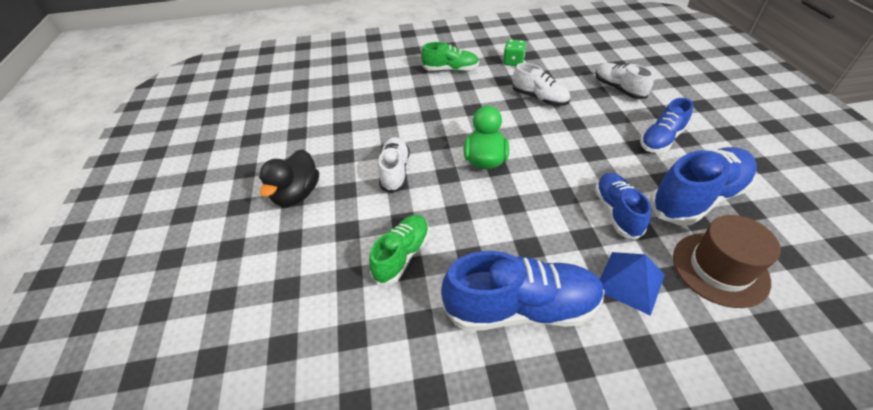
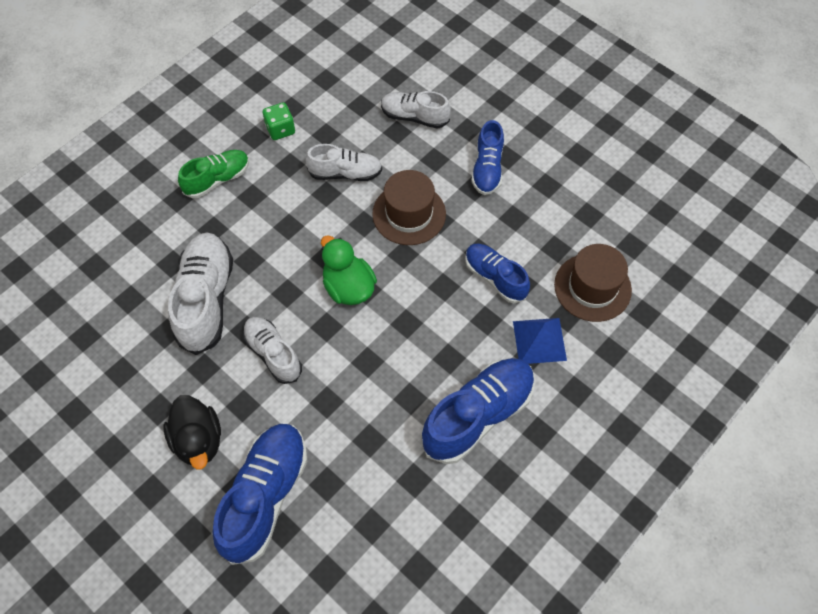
camera: 40 degrees left, 15 degrees up
(383, 122) = (206, 300): none -> white shoe
(402, 255) = (353, 434): green shoe -> none
(570, 139) = (409, 214): none -> brown hat
(697, 198) = (547, 224): blue shoe -> blue shoe (265, 496)

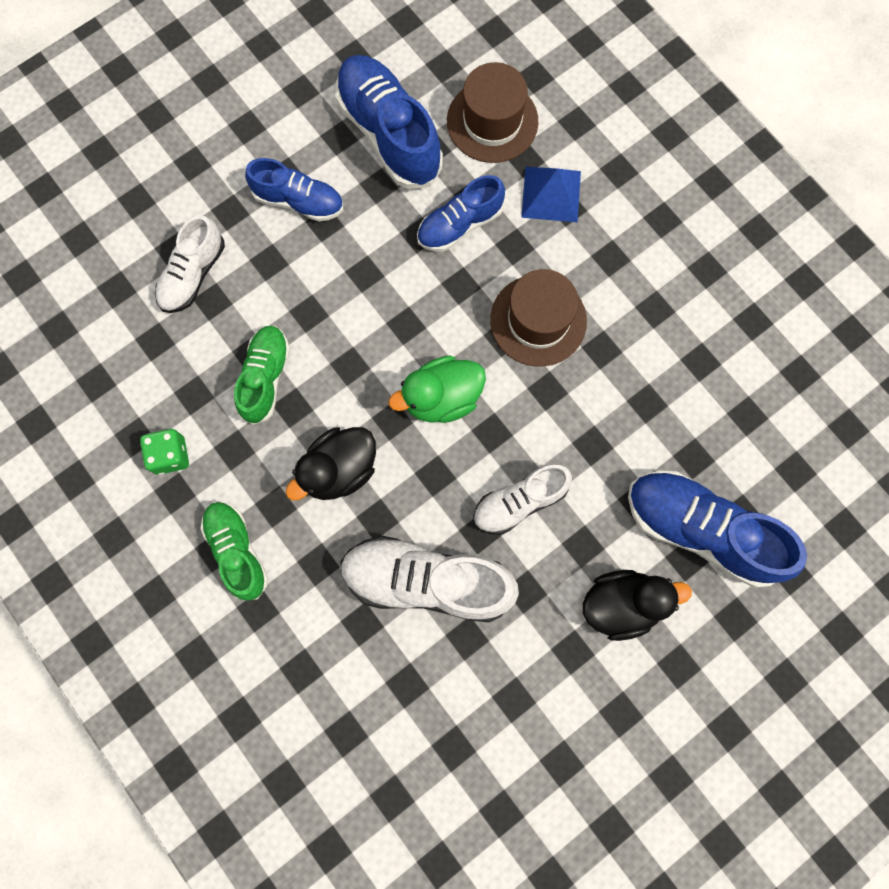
camera: 80 degrees left, 15 degrees up
(283, 230) = (339, 470): none -> black duck
(345, 173) = (265, 378): white shoe -> green shoe
(409, 214) = (347, 308): brown hat -> brown hat (538, 320)
(478, 416) = (634, 279): blue shoe -> blue shoe (389, 134)

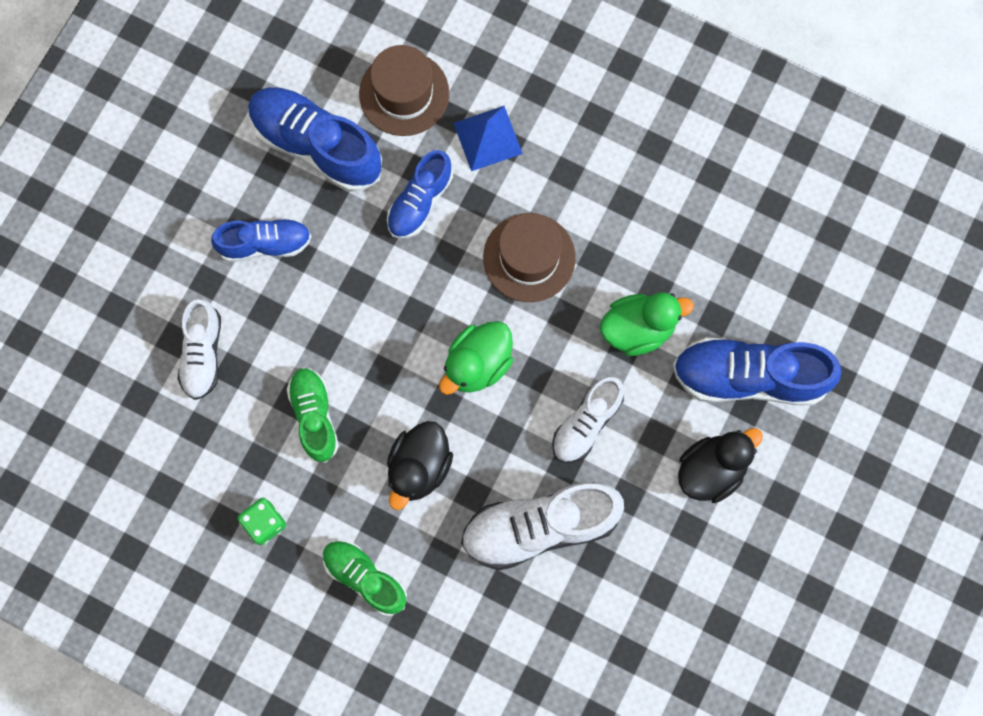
camera: 25 degrees left, 0 degrees up
(612, 434) = (638, 329): none -> green duck

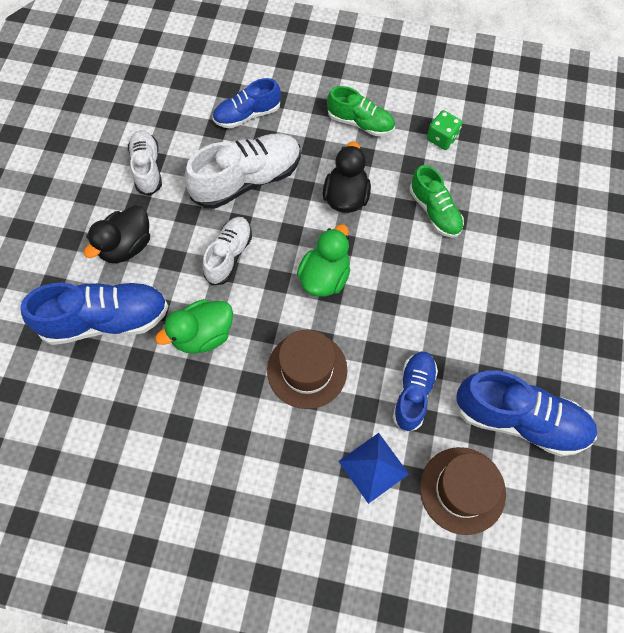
camera: 165 degrees right, 10 degrees down
(202, 354) = (536, 233): white shoe -> white shoe (147, 168)
(265, 244) = (526, 325): blue shoe -> blue shoe (247, 115)

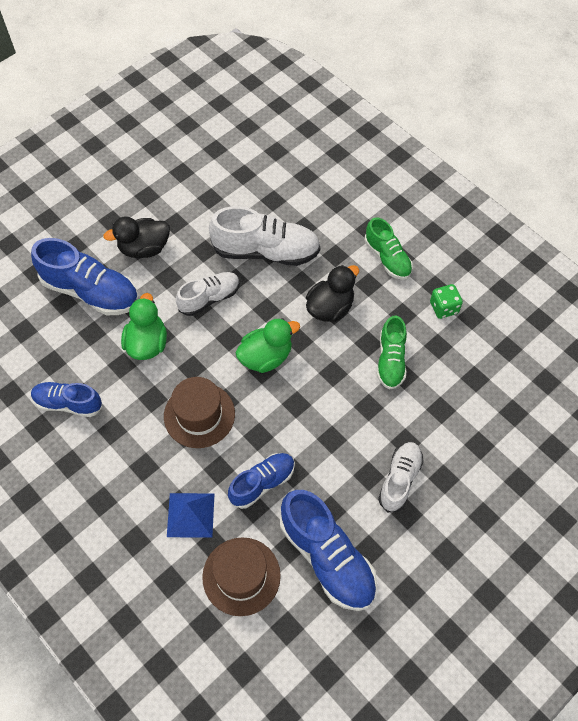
camera: 35 degrees right, 5 degrees down
(147, 168) = (201, 201): white shoe -> white shoe (399, 480)
(203, 335) = (147, 343): green duck -> green duck turned 90 degrees clockwise
(247, 115) = (305, 203): blue shoe -> blue shoe (68, 403)

